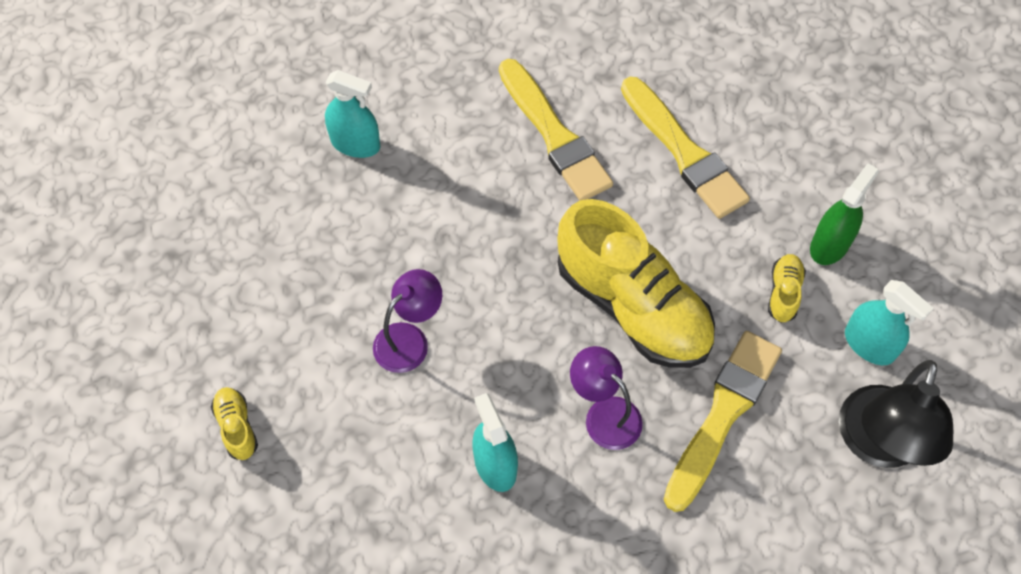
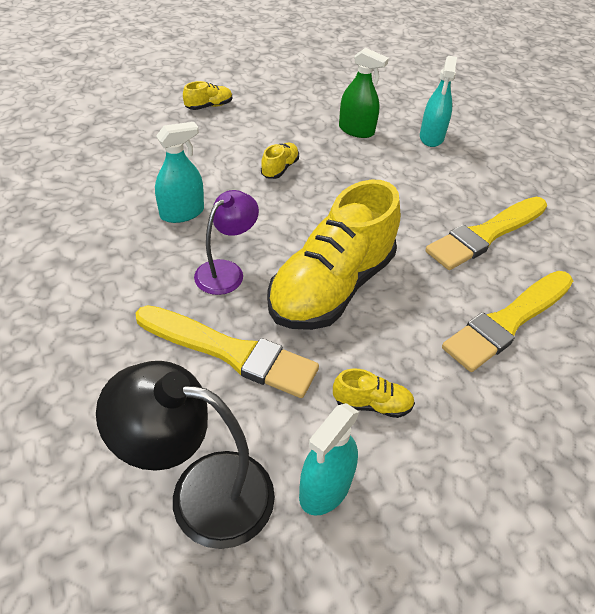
camera: 80 degrees right, 15 degrees down
(409, 339) = (280, 168): purple lamp -> yellow shoe
(829, 245) = (443, 450): green spray bottle -> green spray bottle (356, 130)

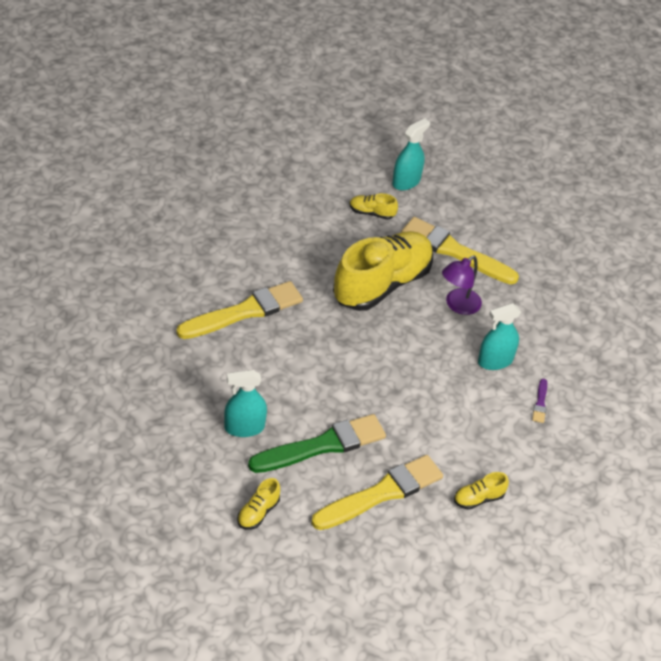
camera: 175 degrees left, 0 degrees up
(135, 178) = (540, 403): none -> purple brush
(201, 492) = (470, 189): black lamp -> none
(280, 168) = (408, 401): yellow shoe -> yellow shoe (258, 513)
(356, 130) = (322, 445): green spray bottle -> green brush
(431, 137) = (244, 427): turquoise spray bottle -> turquoise spray bottle turned 120 degrees counterclockwise
(508, 322) = (263, 246): yellow brush -> yellow brush (381, 493)

